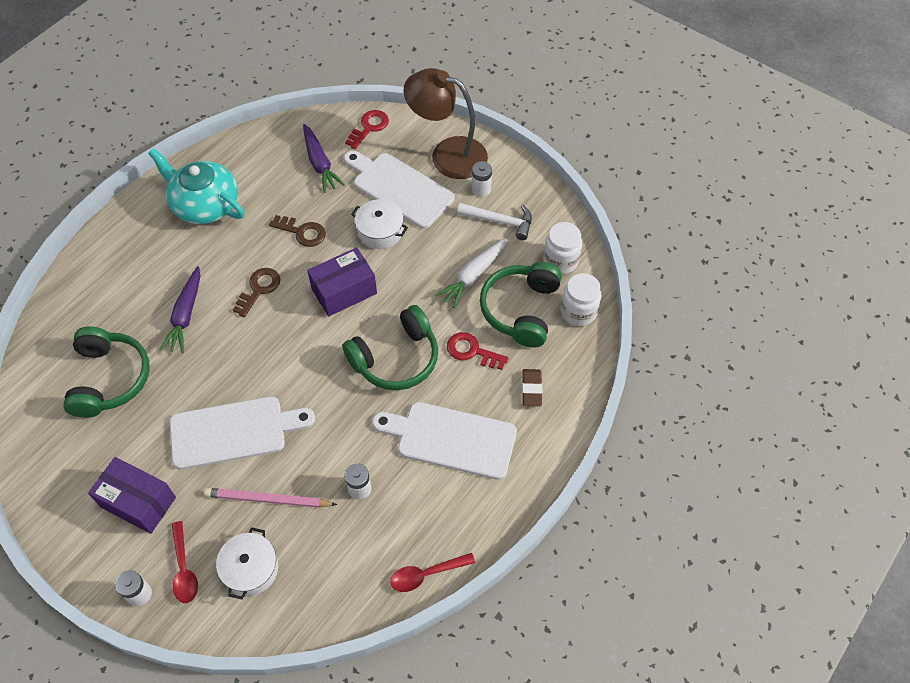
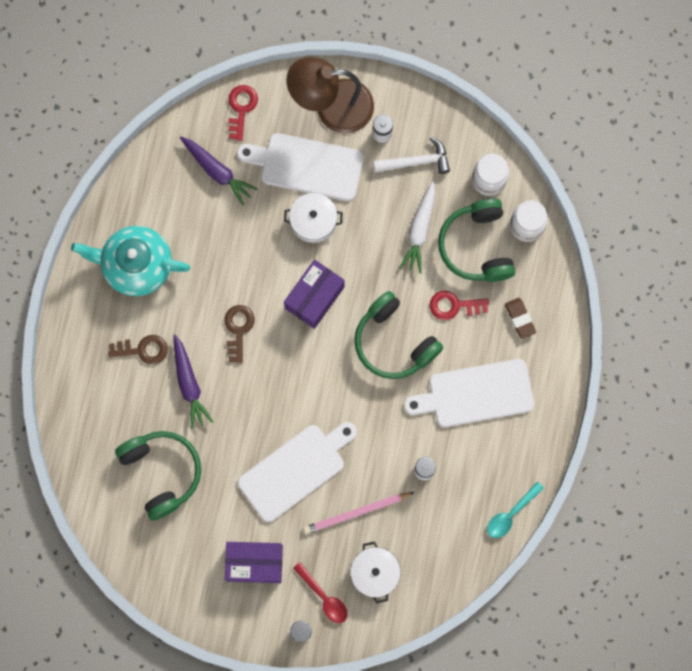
camera: 25 degrees left, 20 degrees up
(302, 232) = (243, 254): brown key -> brown key (143, 350)
(396, 359) = (394, 342): green headphones -> green headphones turned 105 degrees clockwise
(426, 574) = (511, 514): red spoon -> turquoise spoon

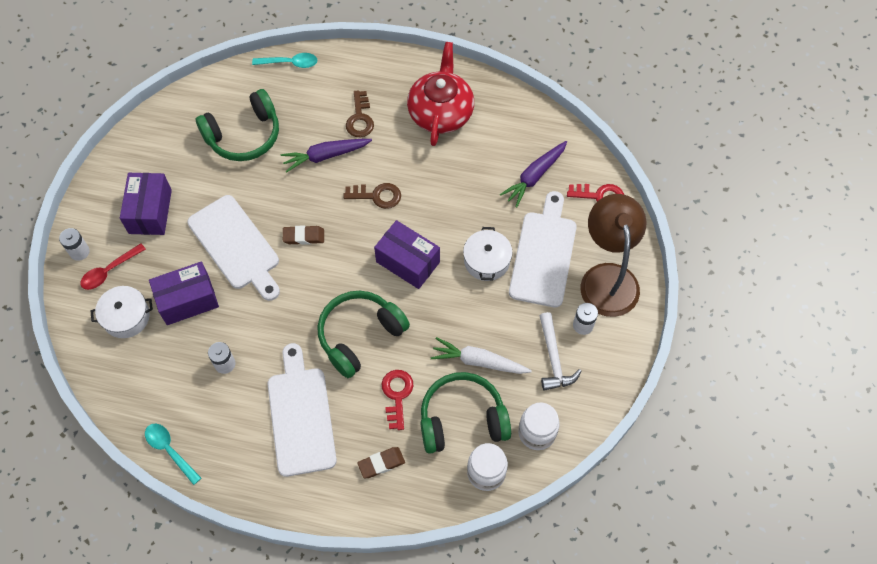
camera: 90 degrees right, 15 degrees down
(67, 429) = (290, 63): none -> turquoise spoon
(136, 265) = (441, 112): turquoise teapot -> red teapot
(285, 402) = (303, 236): none -> brown eraser
(356, 513) = (188, 300): pink pencil -> purple box

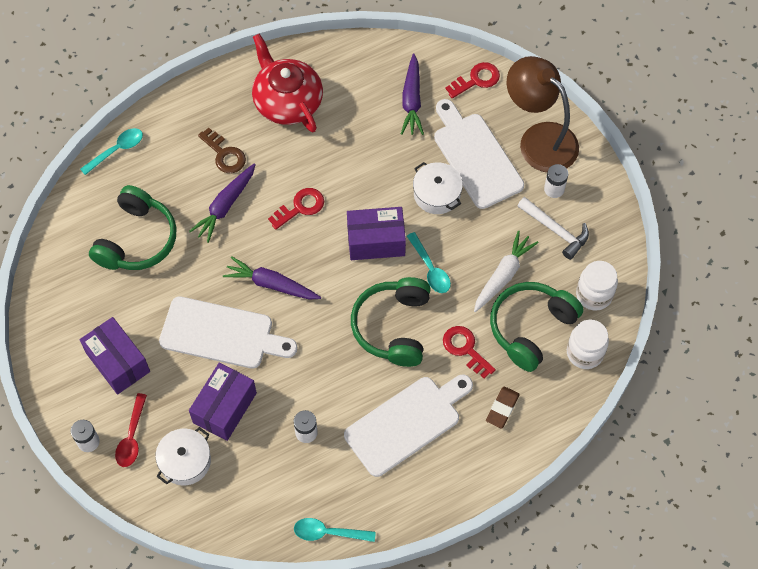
camera: 40 degrees left, 0 degrees up
(301, 416) = (406, 423): white cutting board -> white cutting board turned 105 degrees clockwise
(303, 236) = (271, 284): brown eraser -> purple carrot
(377, 196) = (300, 207): brown key -> red key
(428, 313) = (430, 269): none -> turquoise spoon
(479, 361) = (503, 275): white carrot -> white carrot turned 150 degrees clockwise

